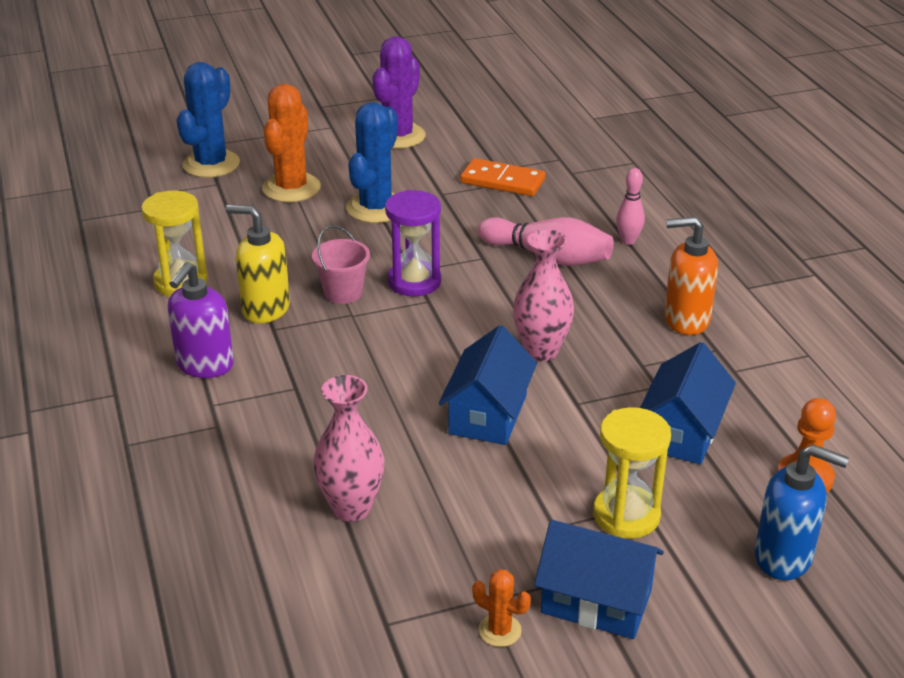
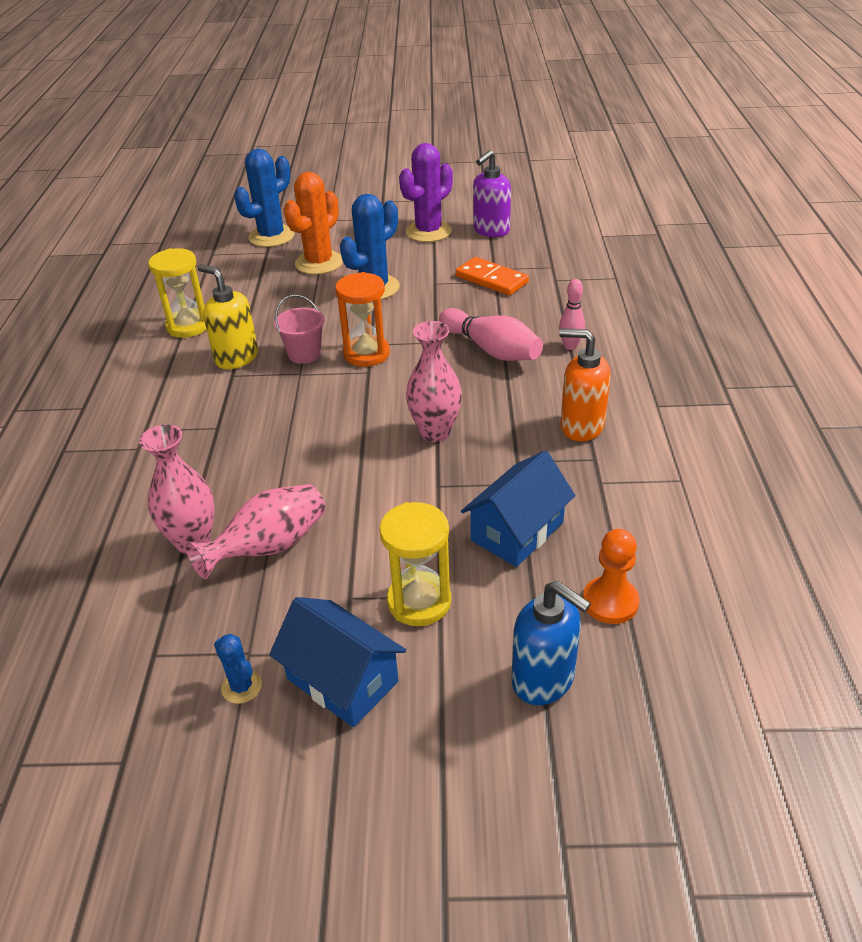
camera: 20 degrees right, 5 degrees up
(204, 365) = (161, 396): purple soap dispenser -> purple soap dispenser (491, 230)
(414, 282) = (366, 354): purple hourglass -> orange hourglass
(439, 497) = (269, 547): none -> pink vase
(488, 414) = (356, 481): blue house -> none
(500, 630) = (241, 686): orange cactus -> blue cactus

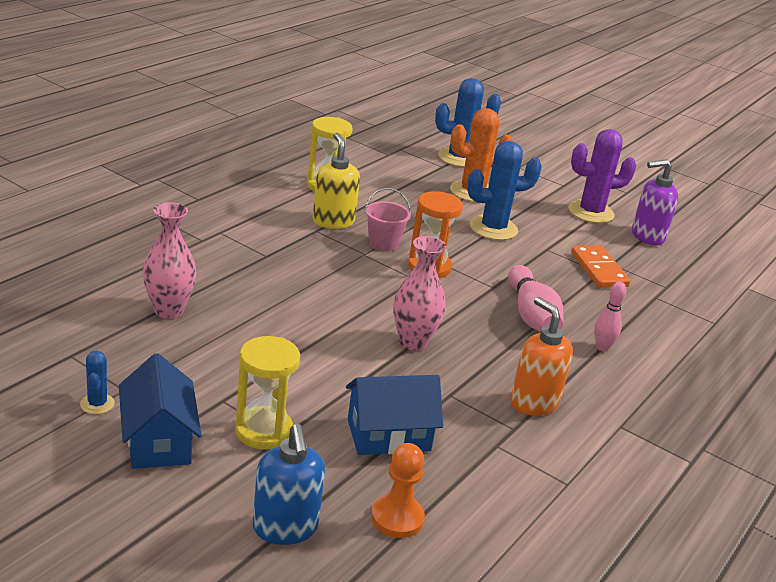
camera: 30 degrees right, 10 degrees down
(269, 547) = (210, 342): pink vase -> none

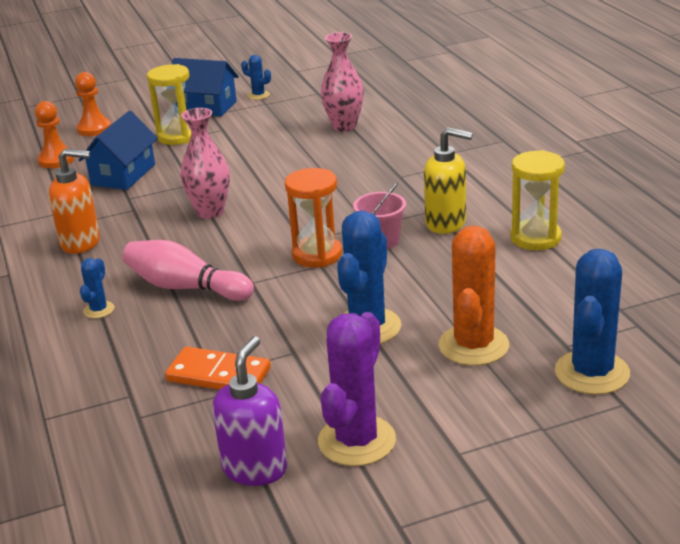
camera: 130 degrees right, 0 degrees up
(285, 528) = (94, 128): blue soap dispenser -> orange pawn
(602, 347) = (99, 310): pink bowling pin -> blue cactus

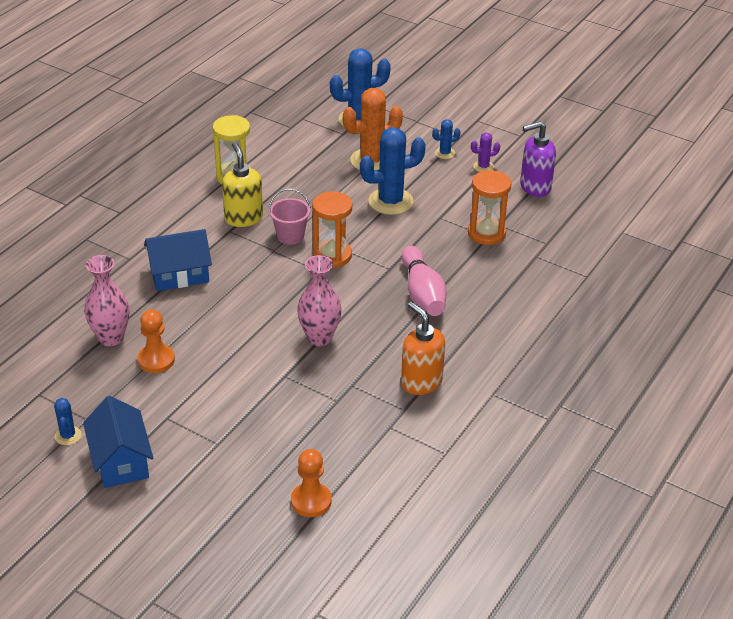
camera: 130 degrees left, 10 degrees up
(94, 128) = (226, 521): orange pawn -> orange pawn (156, 360)
(99, 310) = (483, 318): blue cactus -> blue cactus (445, 153)
(123, 175) = (302, 430): blue house -> blue house (179, 274)
(177, 136) = (202, 441): yellow hourglass -> none
(218, 375) = (486, 233): orange domino -> orange hourglass
(357, 441) = (483, 167): purple cactus -> purple cactus, size x0.48

